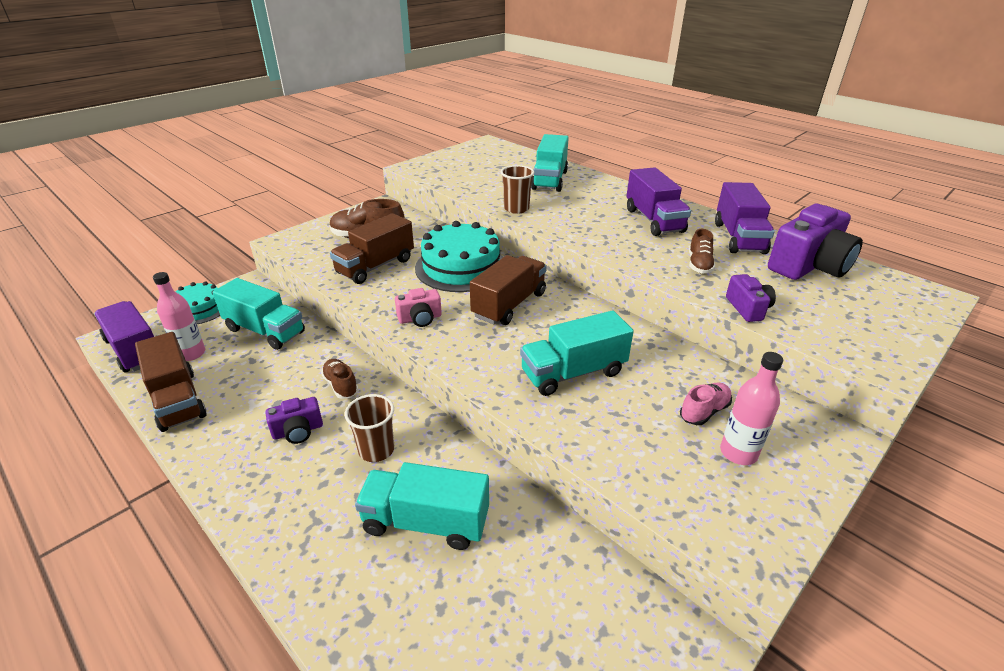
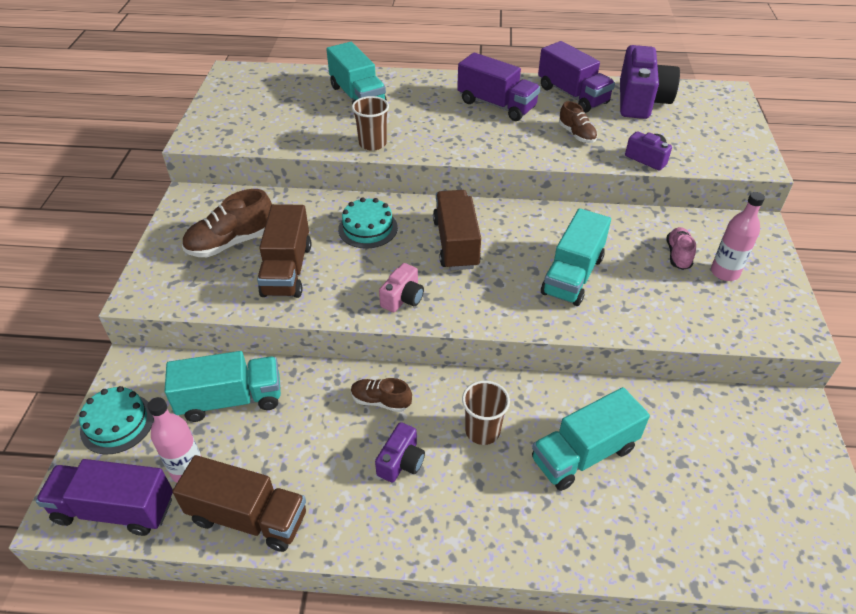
camera: 40 degrees left, 10 degrees up
(461, 267) = (368, 228): turquoise cake -> turquoise cake, size x0.59

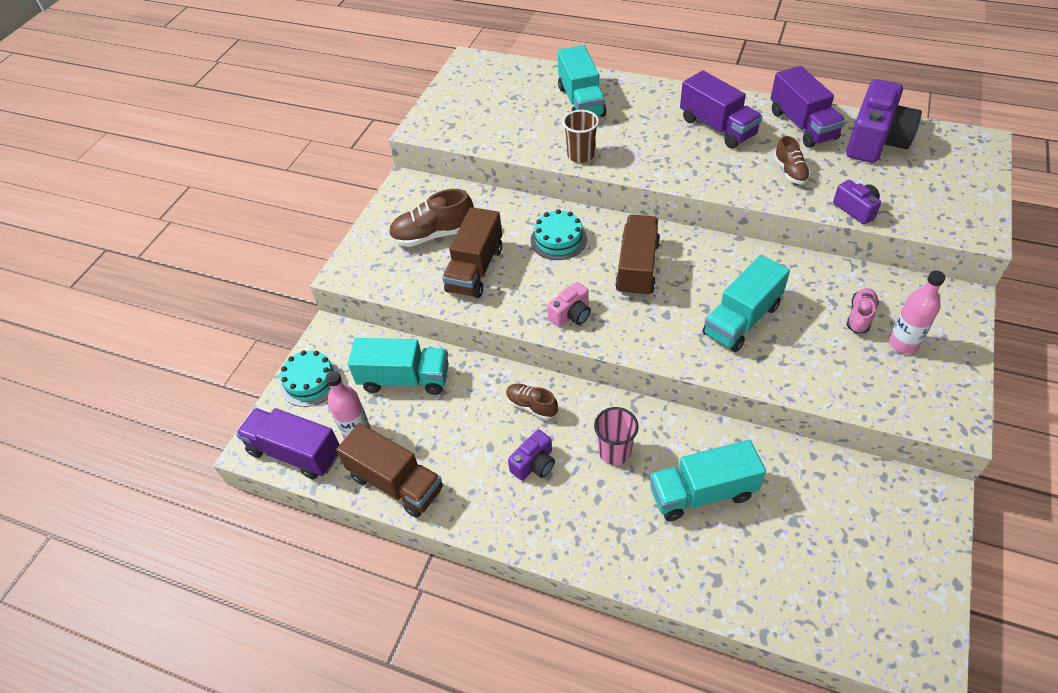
camera: 20 degrees right, 5 degrees up
(482, 431) = (614, 452): brown cup -> pink cup

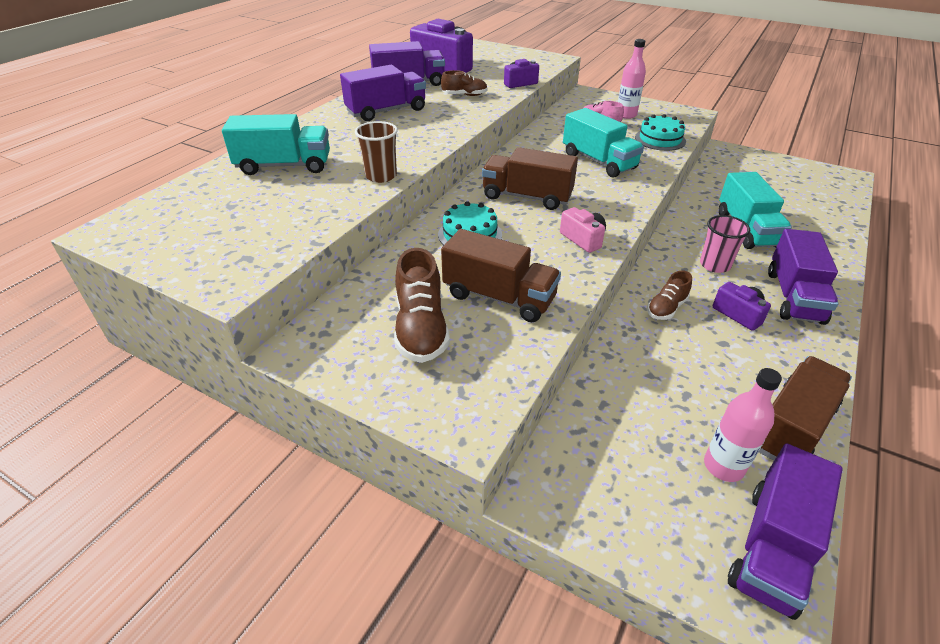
camera: 85 degrees left, 10 degrees down
(310, 381) = (635, 527): turquoise cake -> turquoise cake (660, 139)
(404, 379) = (630, 410): turquoise truck -> none
(574, 518) = (794, 296): none -> purple truck

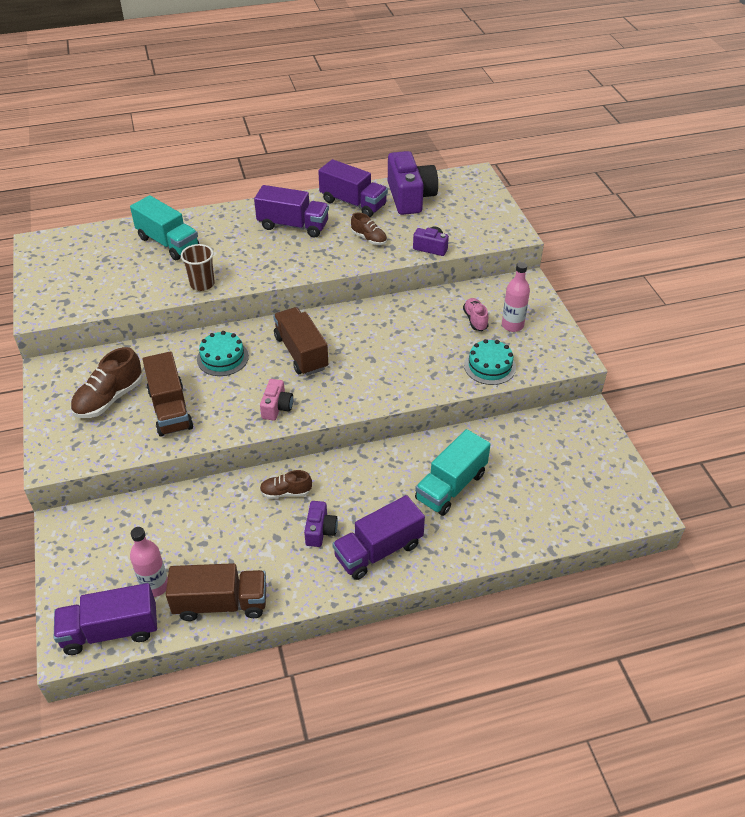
camera: 45 degrees right, 5 degrees up
(598, 161) = (402, 356): turquoise truck -> none
(714, 265) = (372, 491): pink cup -> none

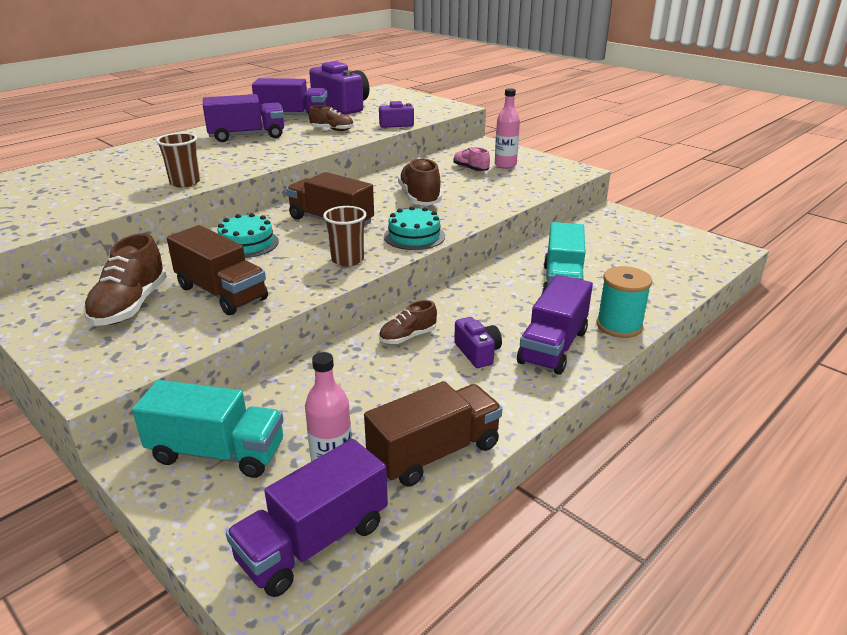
camera: 30 degrees left, 15 degrees down
(168, 243) = (114, 167): turquoise truck -> turquoise truck (217, 453)
(277, 407) = (347, 260): pink camera -> brown cup
(394, 347) = (419, 198): none -> brown shoe
(449, 553) = (619, 326): none -> turquoise spool
(490, 366) = (517, 189): turquoise cake -> turquoise cake (414, 236)

